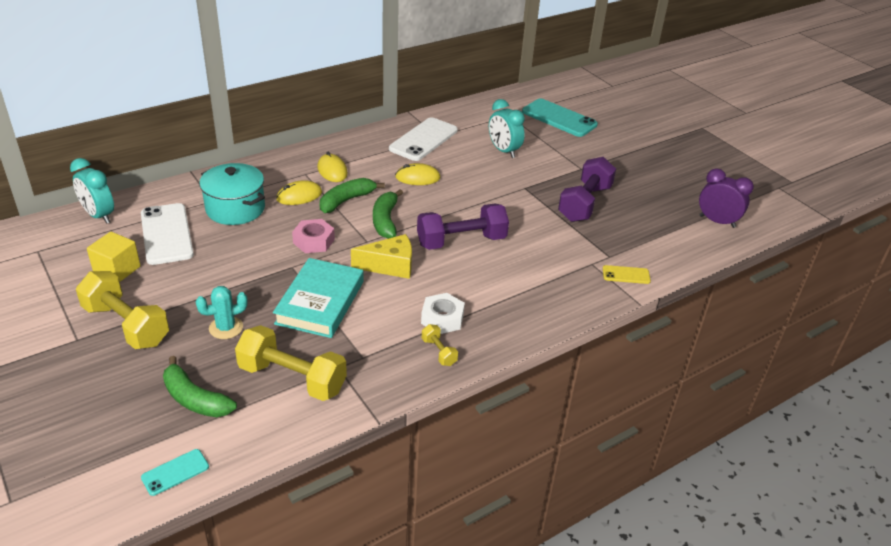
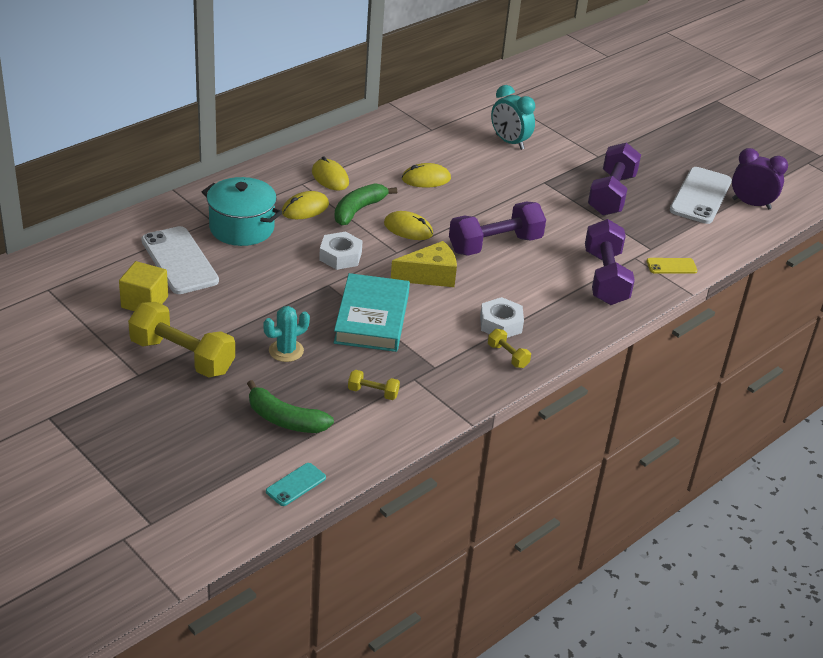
camera: 10 degrees left, 0 degrees up
(99, 215) = (95, 246): turquoise clock -> none
(292, 378) = (373, 393): yellow dumbbell -> yellow dumbbell, size x0.46
(314, 241) = (340, 256): pink nut -> white nut
(385, 221) = (408, 229): green banana -> yellow mouse
(423, 140) = (418, 135): white phone -> white phone (700, 196)
(558, 281) = (605, 278): none -> purple dumbbell
(559, 118) = (559, 99): turquoise phone -> none

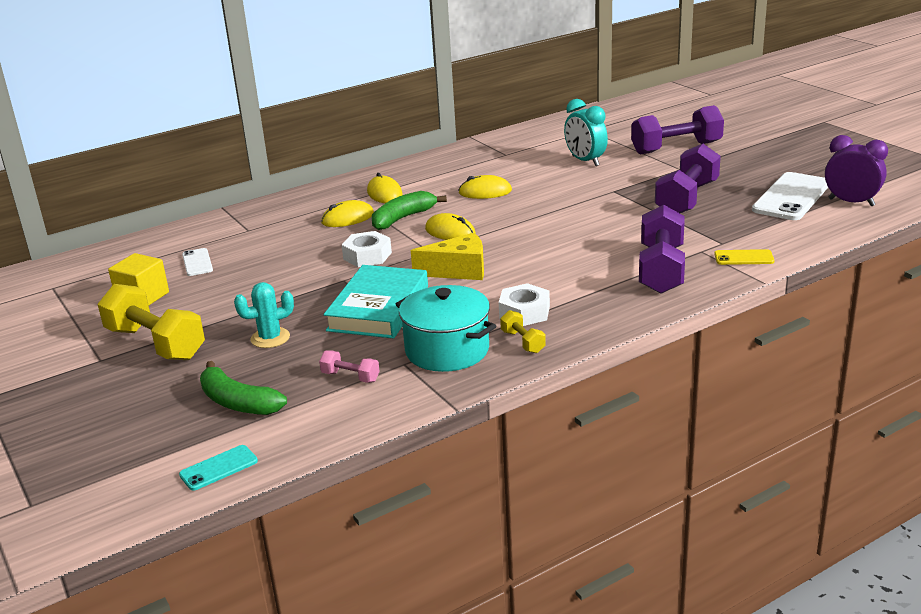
camera: 15 degrees right, 10 degrees down
(179, 261) = (197, 262): white phone -> white phone, size x0.49
(241, 228) = (275, 235): turquoise pot -> turquoise pot (447, 350)
(373, 393) = (350, 377): yellow dumbbell -> pink dumbbell
(495, 245) = (541, 243): purple dumbbell -> purple dumbbell (676, 148)

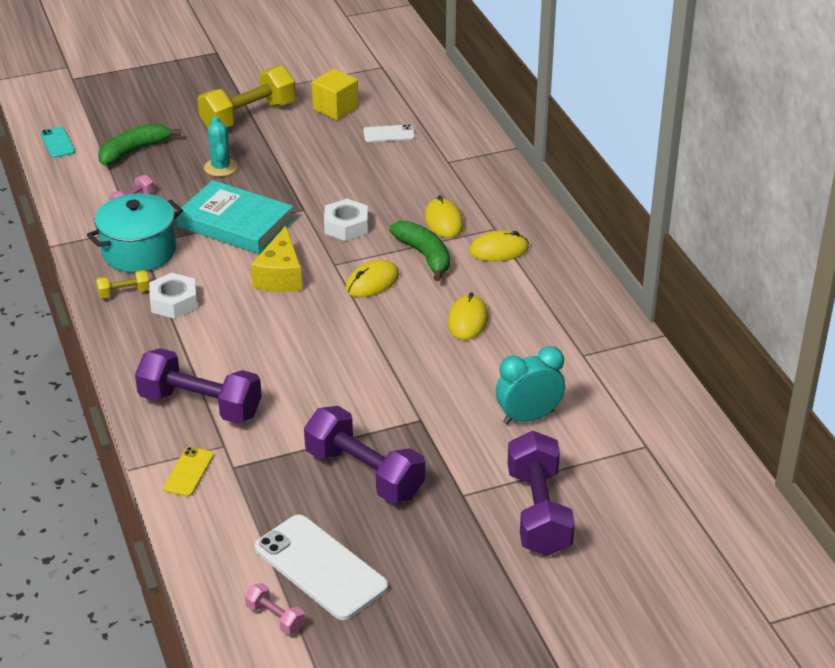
camera: 100 degrees right, 10 degrees up
(851, 202) = (275, 618): purple clock -> pink dumbbell

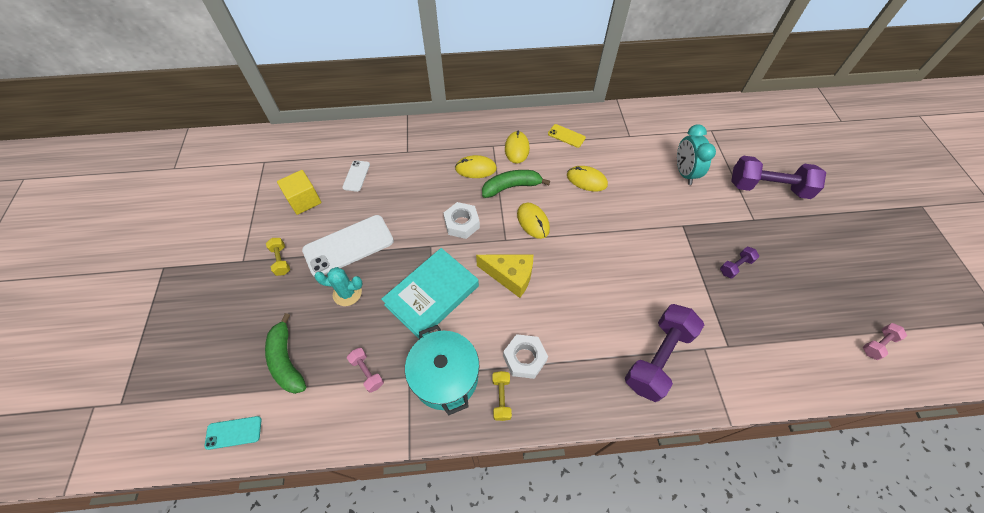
camera: 75 degrees left, 20 degrees up
(188, 472) = (734, 378): yellow phone -> yellow phone (566, 136)
(248, 116) = (281, 260): yellow dumbbell -> yellow dumbbell, size x0.46
(320, 567) = (827, 309): white phone -> white phone (348, 246)
(364, 473) = (735, 266): purple dumbbell -> purple dumbbell, size x0.46

